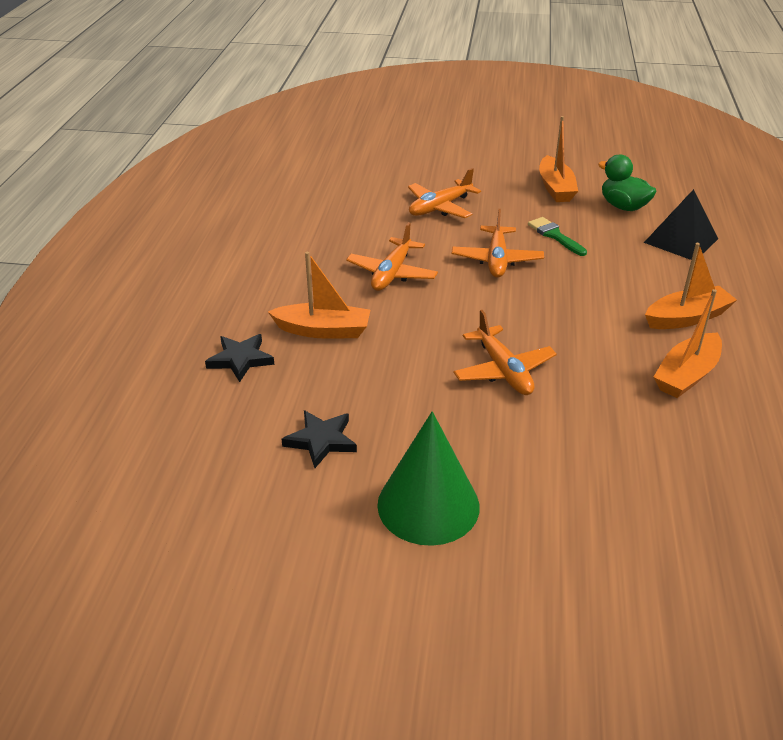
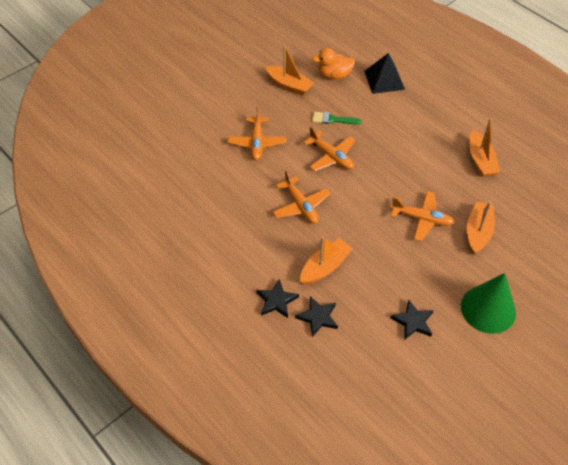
camera: 50 degrees left, 15 degrees up
(232, 320) = (276, 301): none -> black star
(623, 206) = (334, 75): green duck -> orange duck
(686, 318) = (443, 127): orange boat -> orange boat (478, 232)

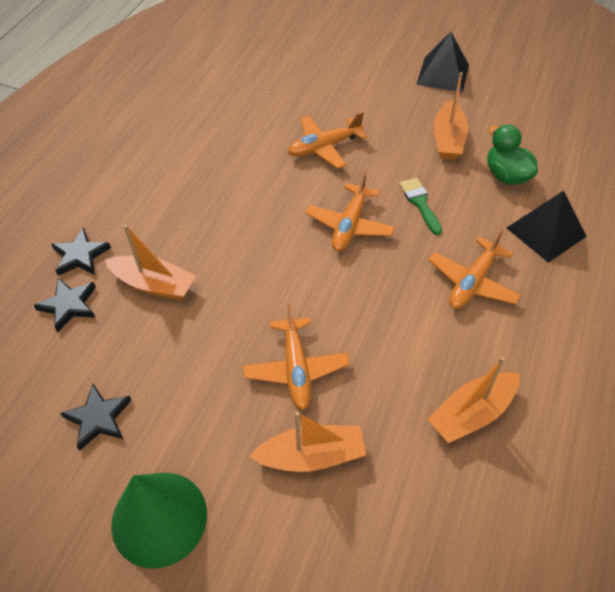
camera: 65 degrees right, 0 degrees up
(229, 61) = (443, 74): none -> black pyramid
(301, 206) = (244, 225): orange plane -> orange plane (472, 282)
(334, 75) = (506, 175): orange duck -> green duck

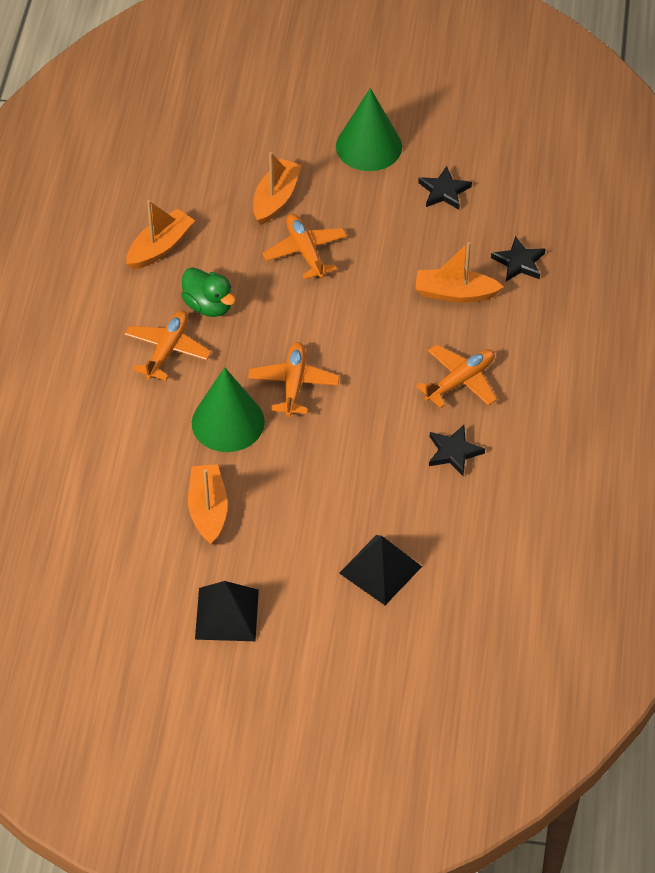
camera: 165 degrees right, 0 degrees up
(80, 255) = (537, 305): black star -> black star (453, 452)
(311, 456) = (275, 198): orange boat -> orange boat turned 135 degrees clockwise
(324, 147) = (346, 471): orange plane -> orange plane (460, 381)
(420, 203) = (228, 422): green brush -> green cone
(506, 175) = (140, 473): green duck -> green duck (208, 305)
(546, 232) = (98, 414): black pyramid -> black pyramid (380, 570)

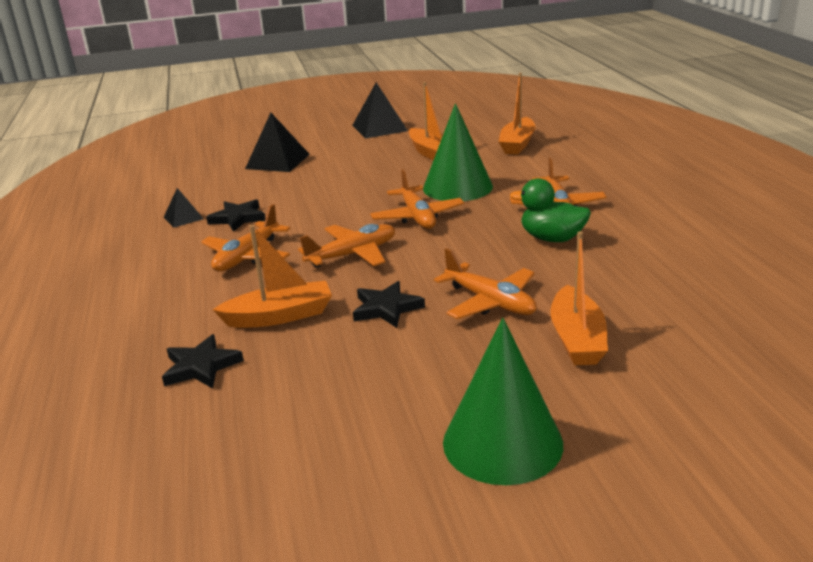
camera: 160 degrees right, 25 degrees down
(160, 247) = (657, 262): orange boat -> orange boat (517, 144)
(374, 348) = (352, 254): none -> orange plane
(444, 191) = (343, 417): black star -> black star (386, 308)
(505, 476) = (183, 218): none -> black pyramid

